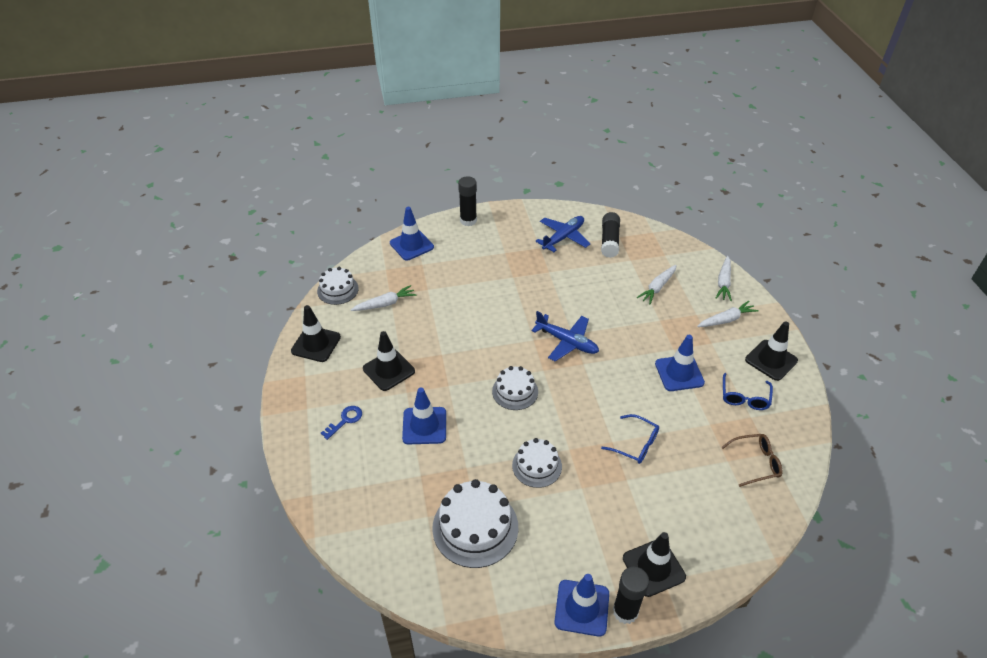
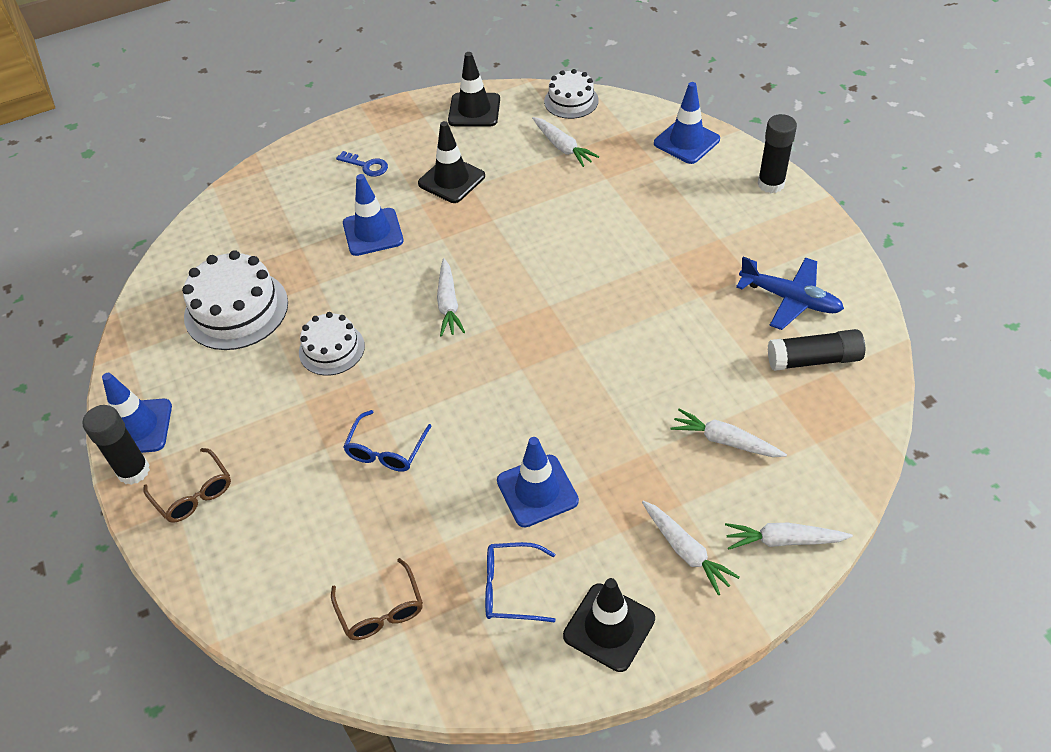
camera: 80 degrees right, 5 degrees up
(515, 391) = (448, 304): white cake -> white carrot
(567, 342) = (557, 343): blue plane -> none
(653, 567) = (194, 494): black traffic cone -> brown glasses

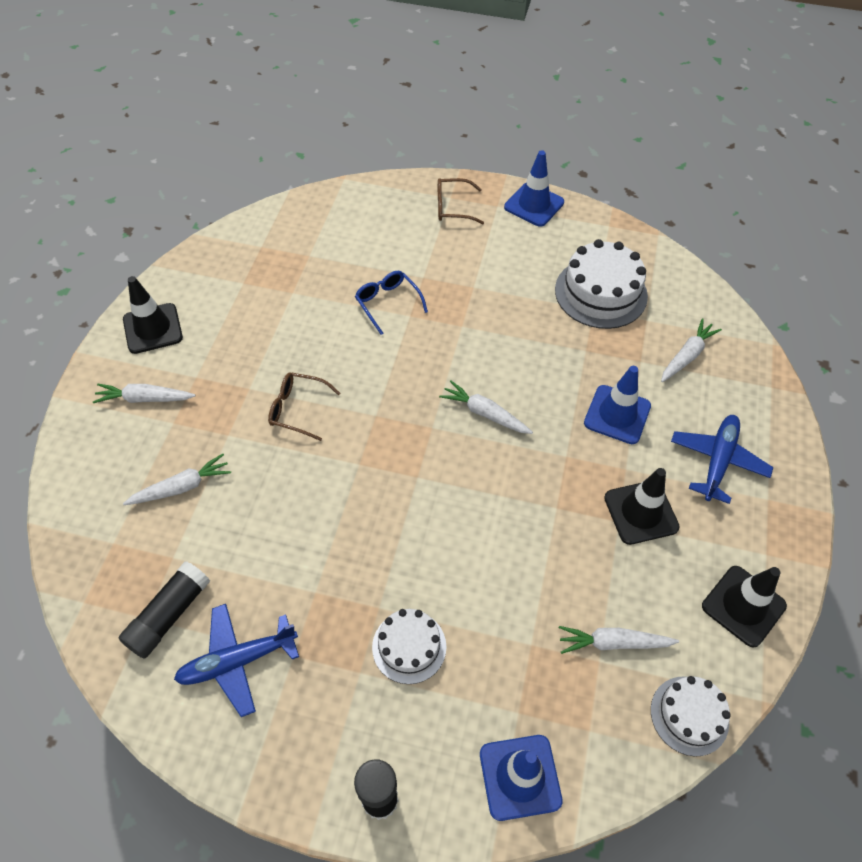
camera: 125 degrees right, 5 degrees up
(133, 471) = (499, 191): black glue stick -> none
(331, 349) = (507, 323): white cake -> white cake (409, 646)
(366, 166) = (717, 461): blue key -> blue plane
(381, 610) = (284, 244): brown glasses -> brown glasses (297, 409)
(510, 588) = (228, 302): blue glasses -> none
(537, 491) = (271, 356): blue traffic cone -> none
(783, 540) = (85, 454): white carrot -> white carrot (687, 356)

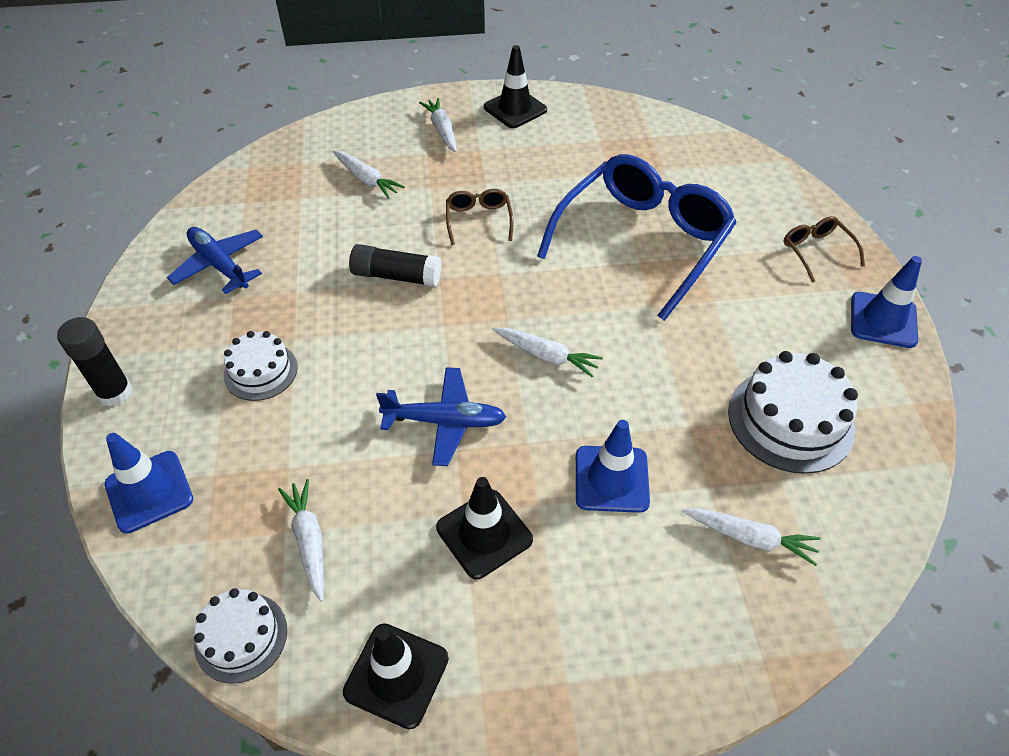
camera: 70 degrees right, 5 degrees down
(169, 615) = (249, 213): black glue stick -> black glue stick (396, 276)
(387, 303) = (643, 241): blue glasses -> blue glasses, size x2.35
(484, 413) = (547, 356): white carrot -> white carrot turned 105 degrees clockwise
(717, 461) = (598, 607): blue plane -> blue plane (445, 421)

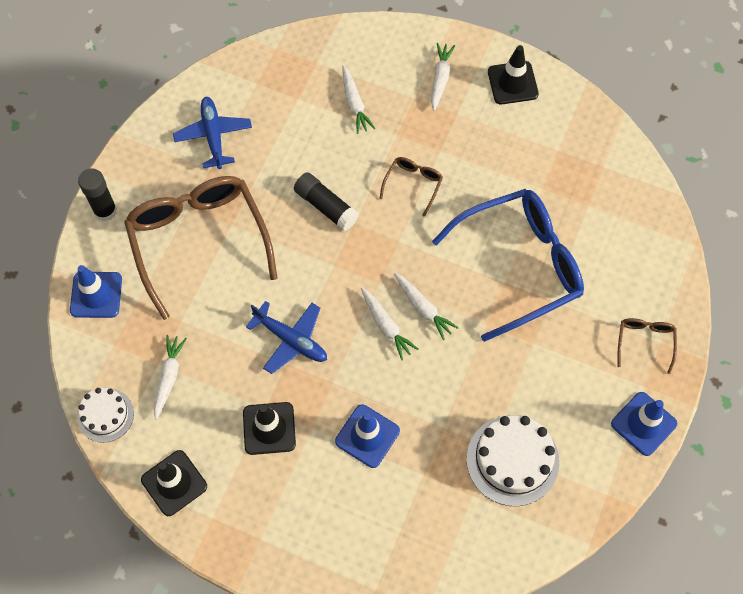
camera: 30 degrees right, 15 degrees up
(260, 371) = (198, 240): white cake -> brown glasses
(750, 538) = (423, 520): white carrot -> white carrot (423, 308)

